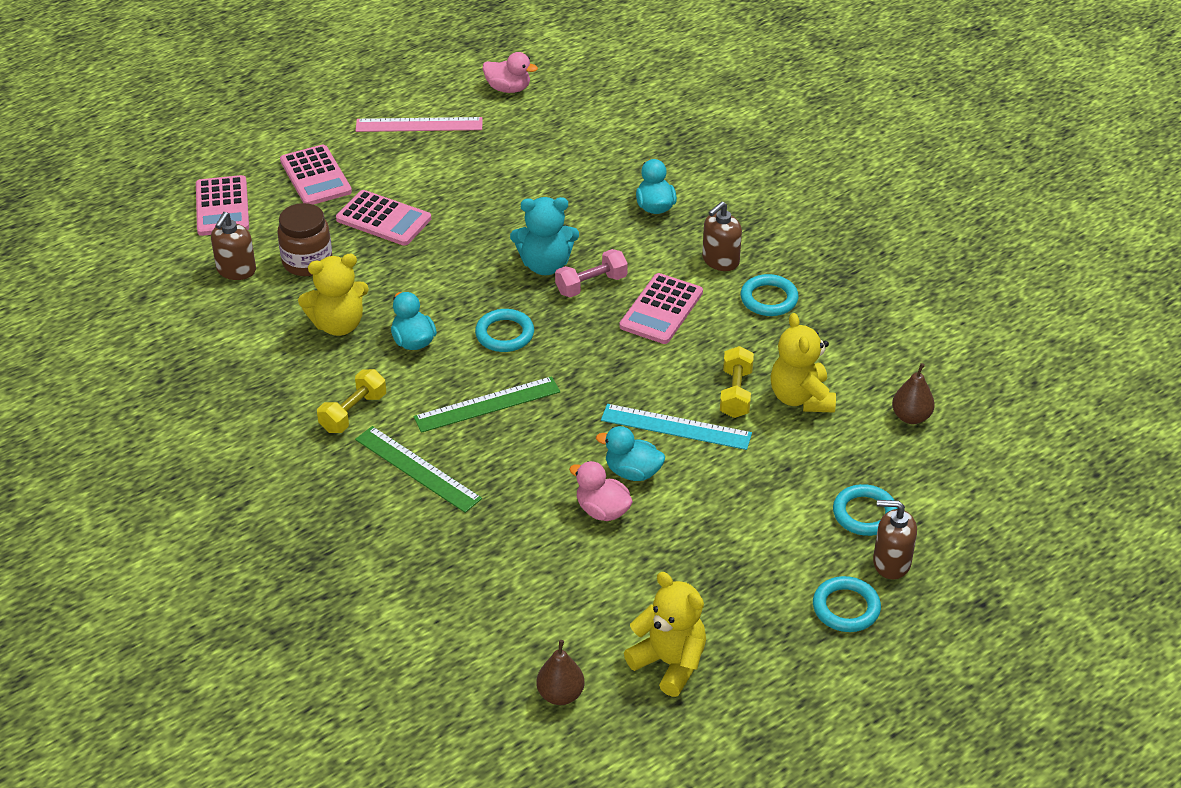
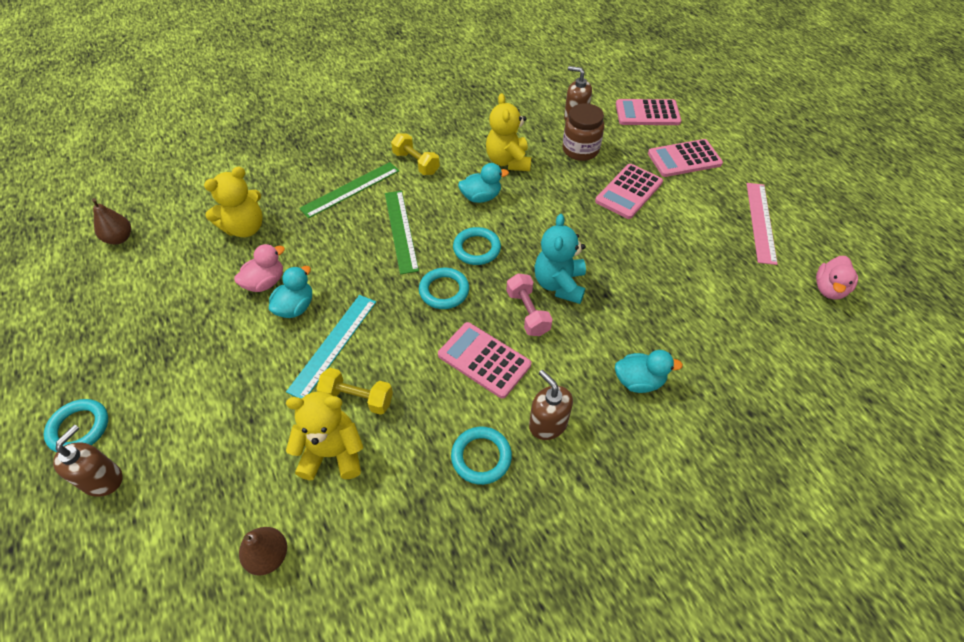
camera: 100 degrees right, 10 degrees up
(669, 663) = (105, 299): yellow teddy bear -> yellow teddy bear (245, 228)
(864, 514) = (168, 472): turquoise ring -> turquoise ring (444, 291)

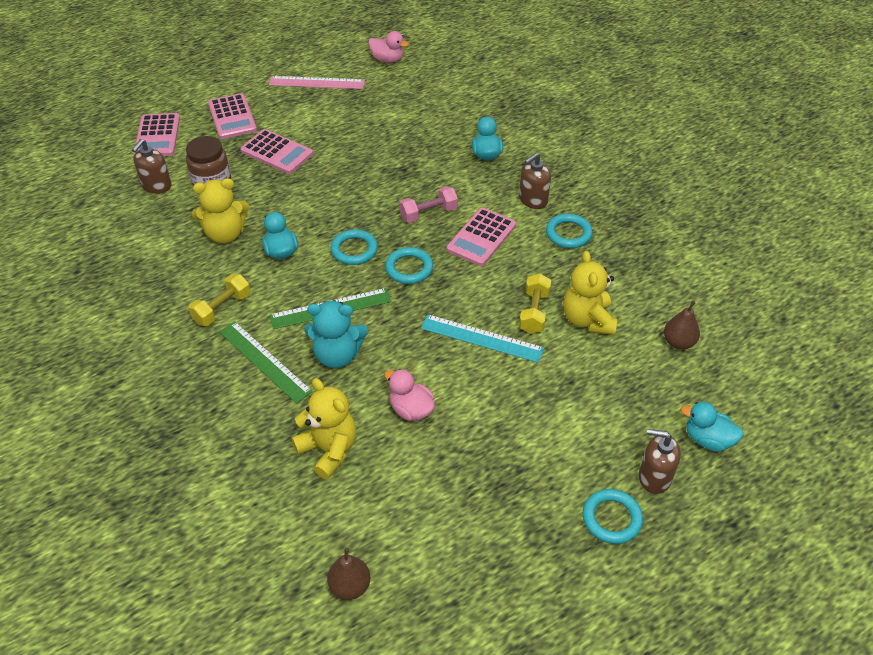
camera: 95 degrees left, 5 degrees down
(295, 307) = (441, 376): turquoise duck -> turquoise duck (707, 439)
(559, 284) = (395, 195): turquoise teddy bear -> turquoise teddy bear (337, 355)

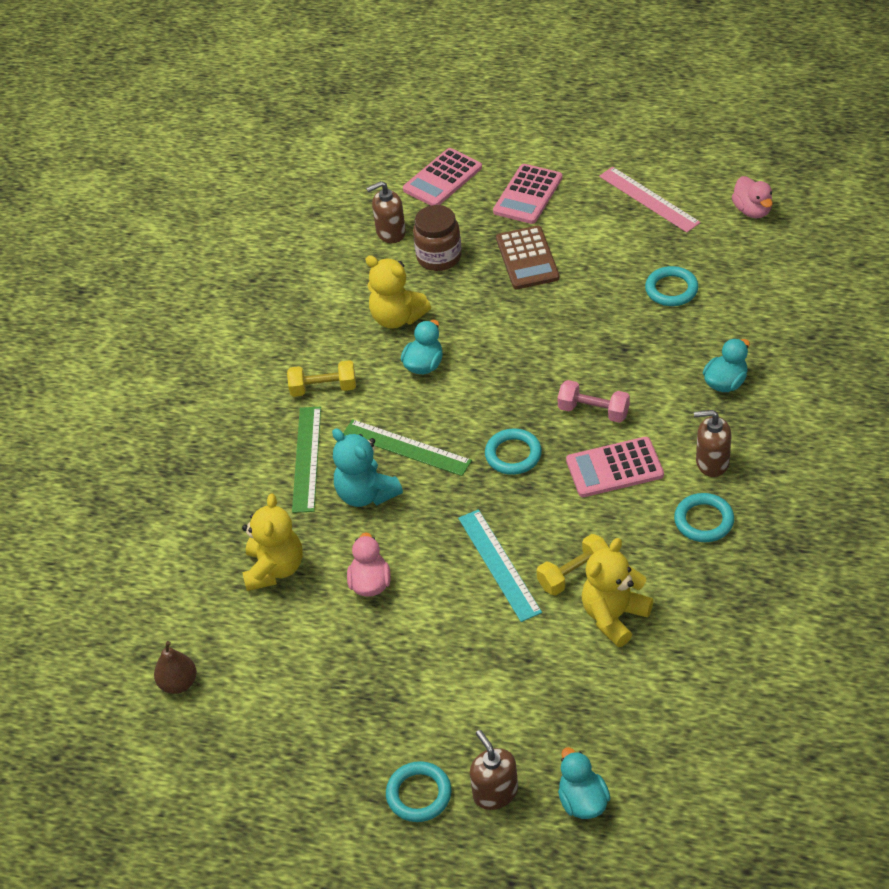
camera: 50 degrees right, 0 degrees up
(277, 152) = (527, 258): pink calculator -> brown calculator
(354, 250) = (486, 404): turquoise ring -> turquoise ring (671, 289)
(678, 342) = (672, 700): brown pear -> none

